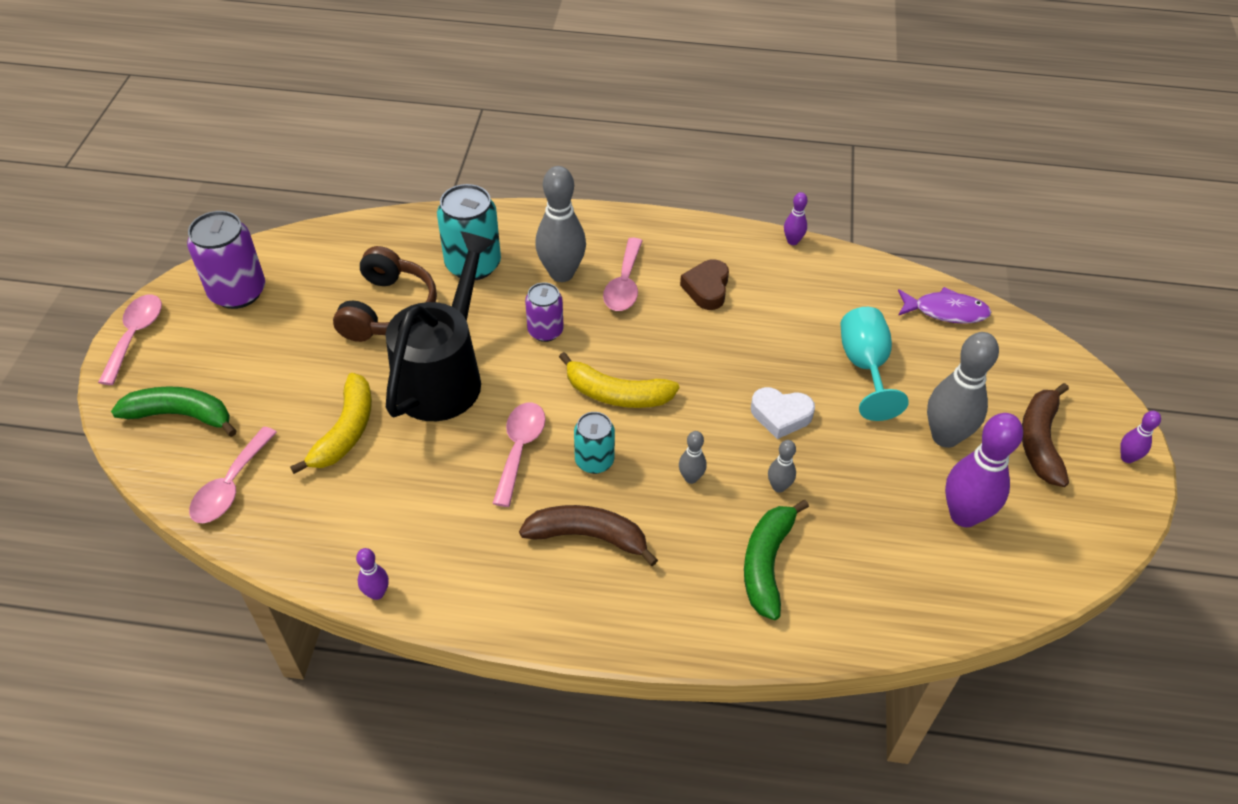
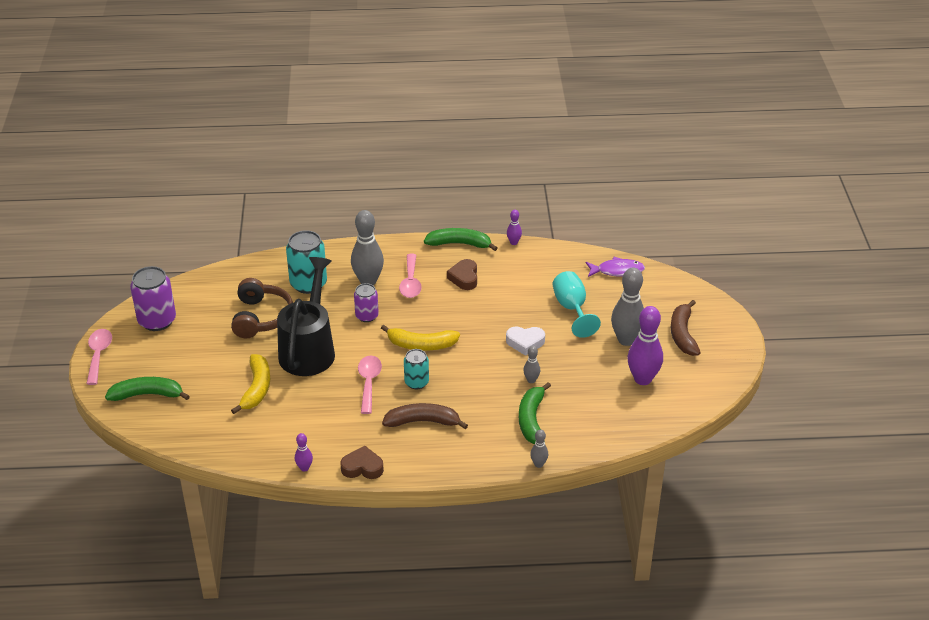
camera: 10 degrees left, 10 degrees down
(230, 486) = (194, 427): pink spoon -> none
(470, 609) = (362, 467): none -> brown heart
(691, 478) = (477, 383): grey bowling pin -> grey bowling pin (538, 464)
(711, 232) = (459, 244): none -> green banana
(1127, 457) = (734, 336): purple bowling pin -> none

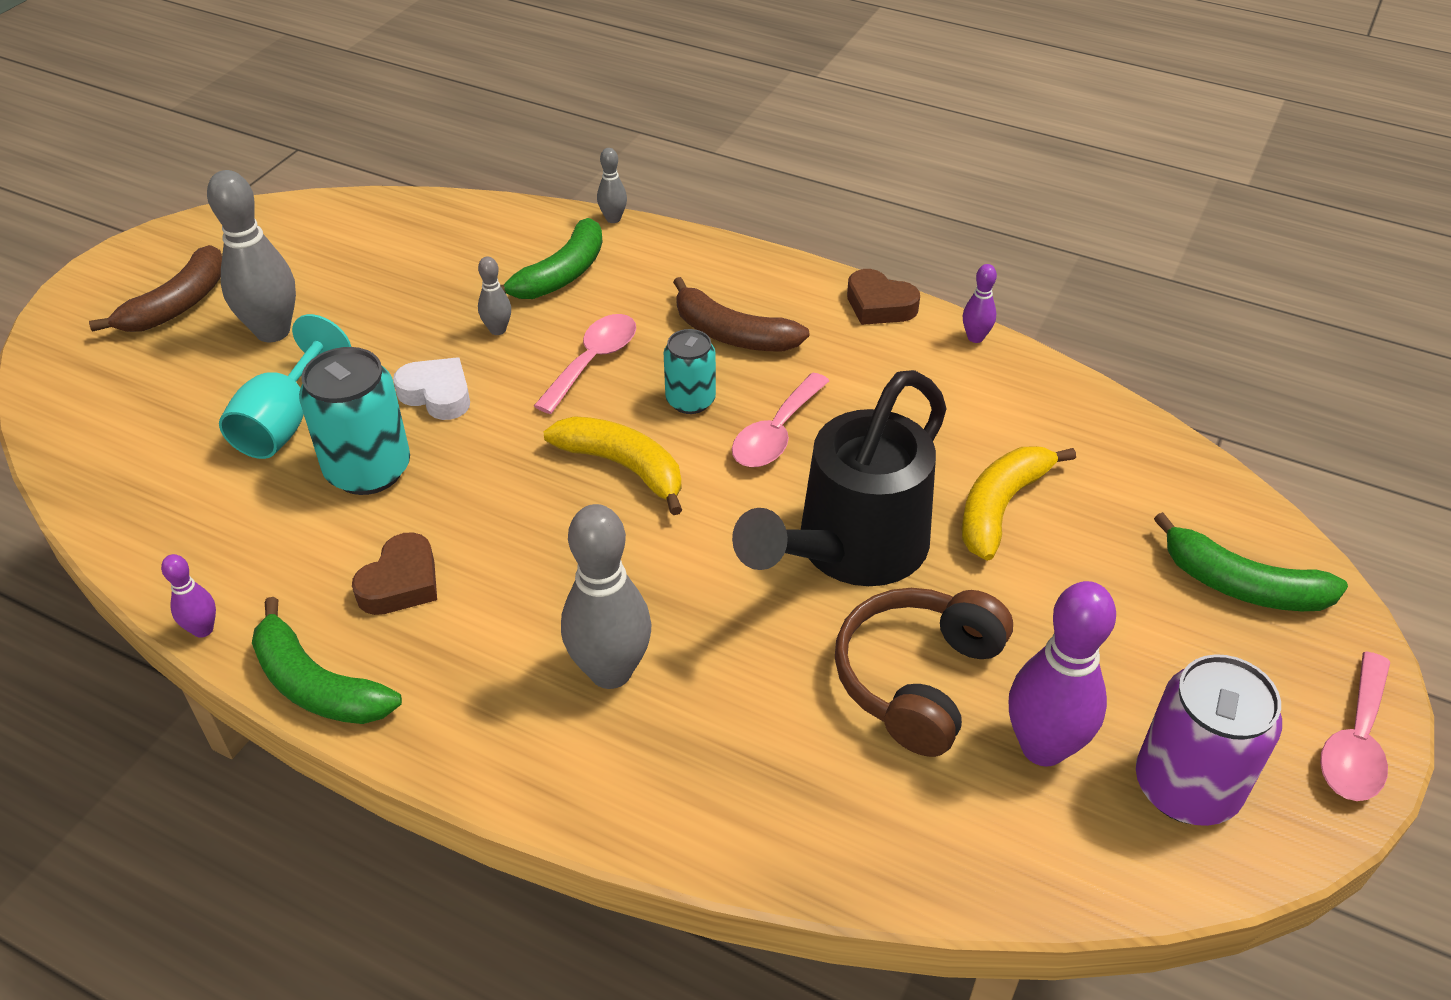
camera: 150 degrees left, 5 degrees up
(308, 284) = (754, 730): turquoise can -> turquoise can (368, 470)
(367, 316) = (680, 578): purple can -> none
(410, 282) = (521, 623): pink spoon -> pink spoon (593, 361)
(617, 271) = (106, 463): purple fish -> none
(642, 379) = (331, 266): purple bowling pin -> purple bowling pin (1043, 747)

